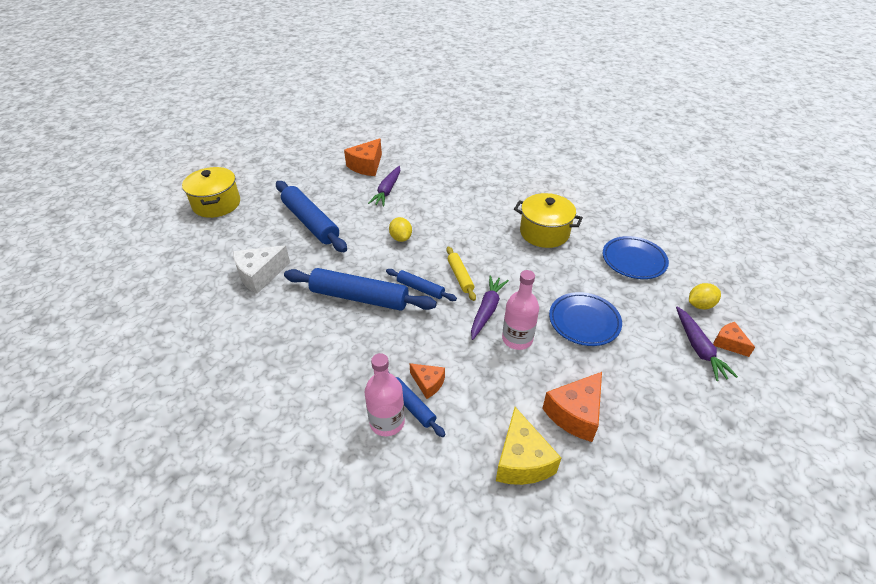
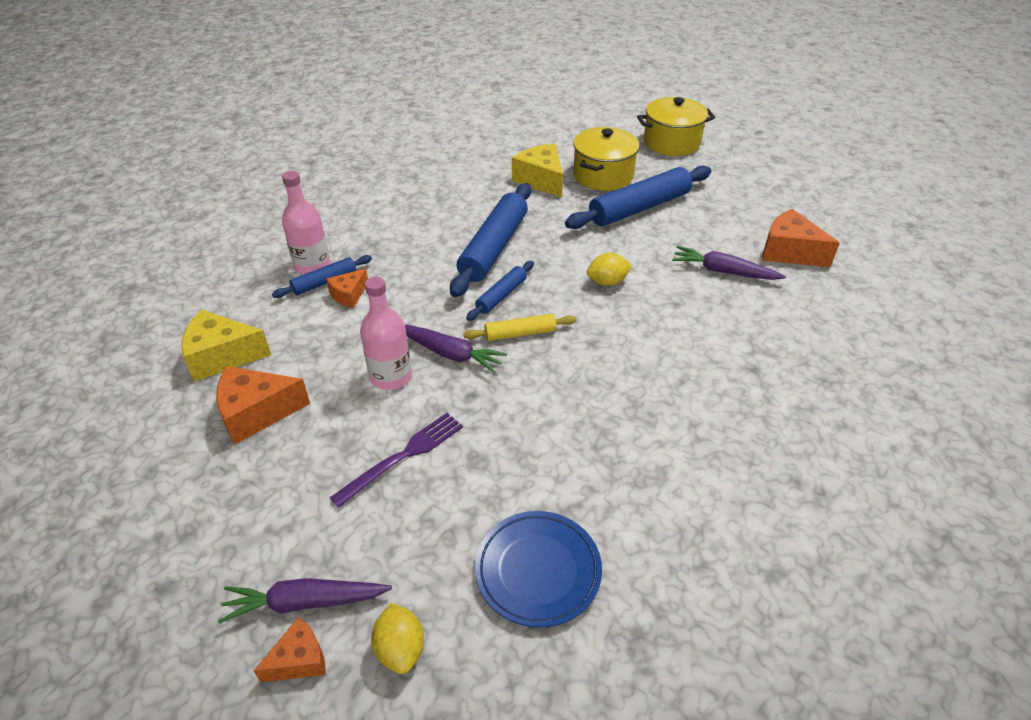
camera: 95 degrees right, 0 degrees up
(260, 275) = (541, 180): white cheese -> yellow cheese
(544, 232) = (623, 447): yellow pot -> yellow pot (603, 175)
(575, 414) = (257, 413): orange cheese -> orange cheese turned 60 degrees counterclockwise
(584, 321) = (403, 456): blue plate -> purple fork

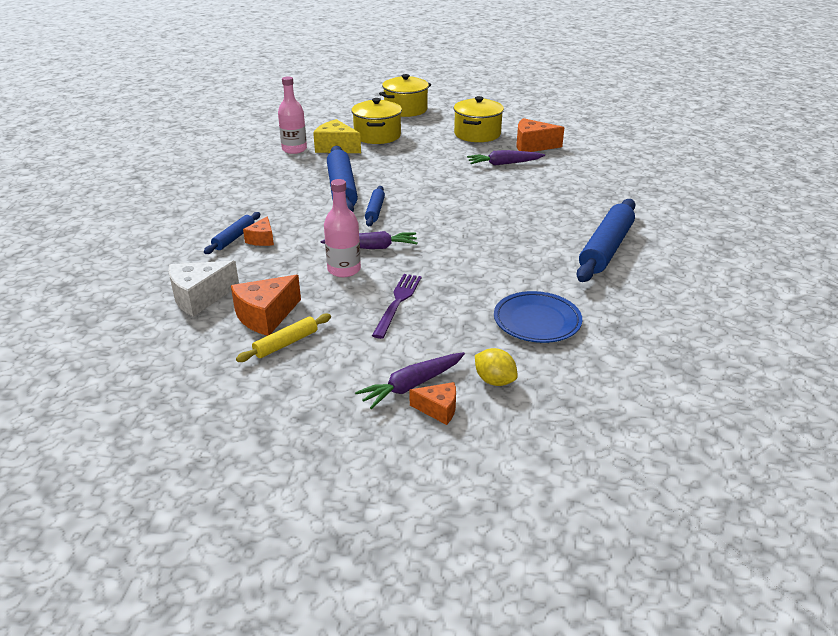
camera: 30 degrees left, 10 degrees down
(222, 356) = (199, 297): yellow cheese -> white cheese
(299, 660) = (438, 409): orange cheese -> orange cheese turned 75 degrees clockwise
(312, 266) = (213, 232): pink bottle -> pink bottle (294, 149)
(520, 333) = (408, 225): yellow rolling pin -> yellow rolling pin (286, 343)
(607, 282) = (438, 186): yellow lemon -> none
(639, 208) = (419, 146): blue rolling pin -> blue rolling pin (606, 249)
(730, 209) = (477, 134): none -> yellow pot

